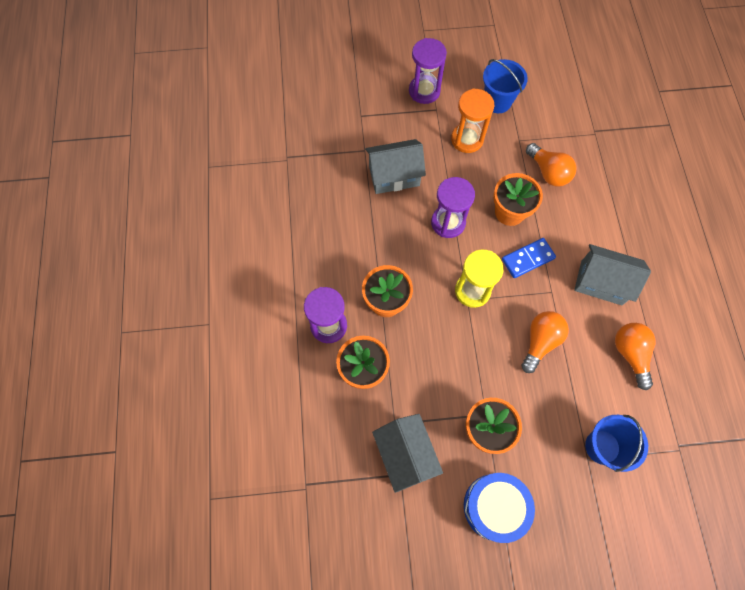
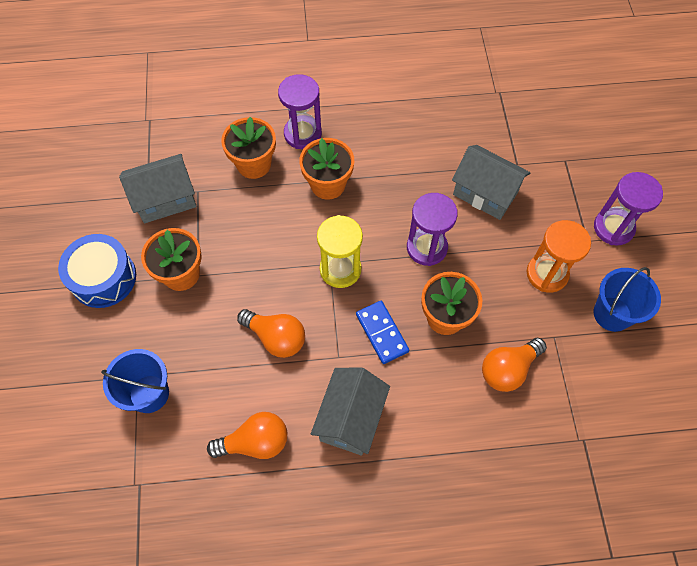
camera: 90 degrees right, 5 degrees down
(394, 176) = (485, 193): grey house -> grey house turned 45 degrees counterclockwise

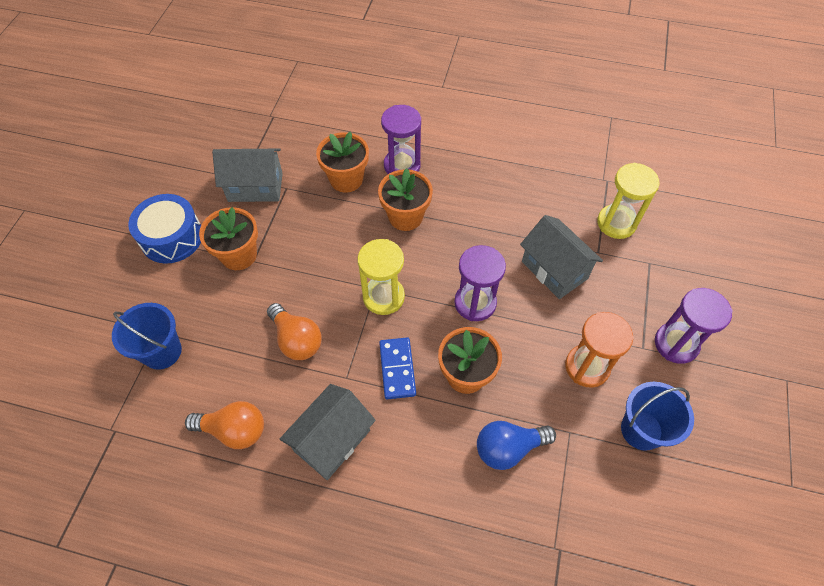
camera: 20 degrees right, 5 degrees down
(508, 369) = (508, 448): orange light bulb -> blue light bulb
(523, 131) = (616, 223): none -> yellow hourglass

